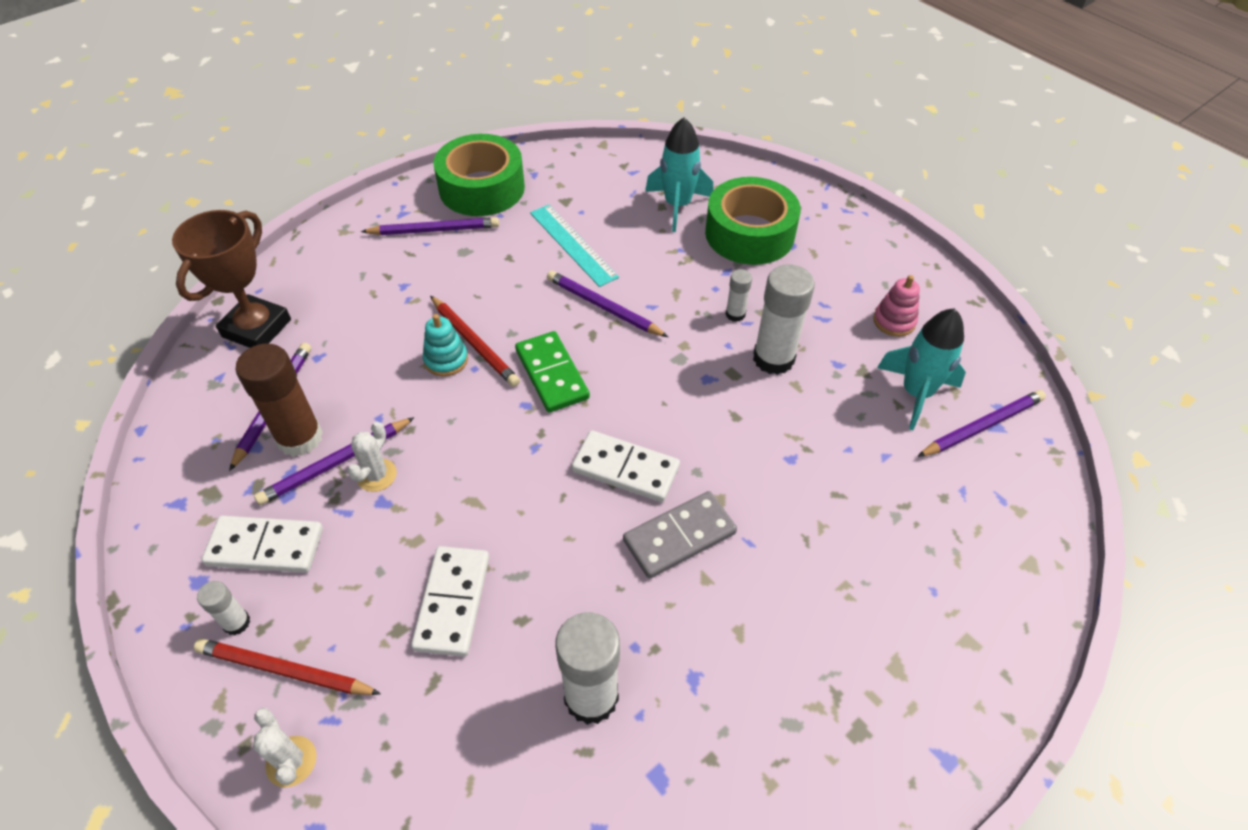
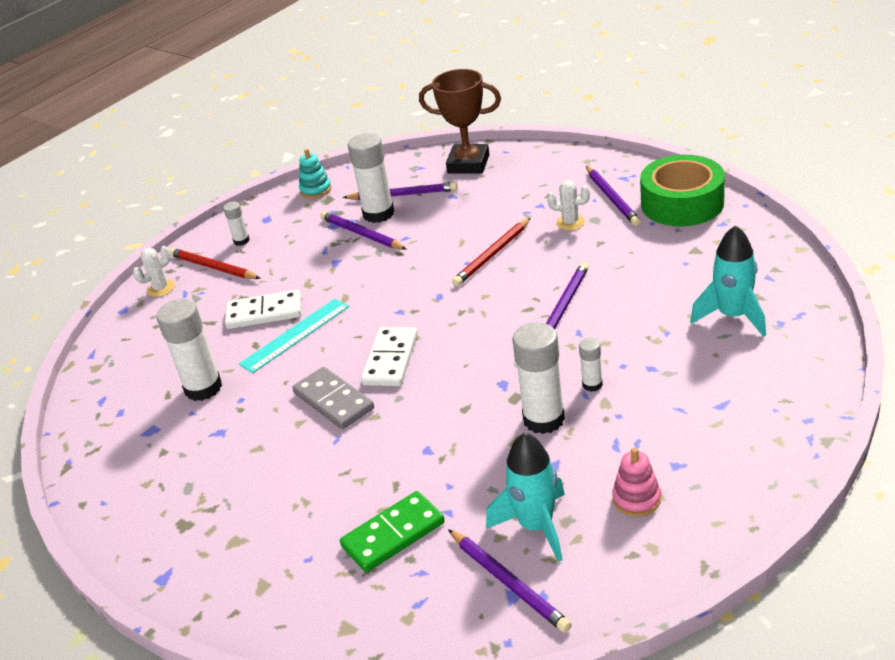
camera: 85 degrees right, 15 degrees down
(265, 546) = (293, 232): white domino -> none
(285, 670) = (213, 267): red pencil -> red pencil turned 60 degrees counterclockwise
(300, 438) = (378, 214): brown glue stick -> white glue stick
(376, 475) = (356, 252): white cactus -> white cactus (570, 222)
(446, 360) = (470, 247): turquoise stacking toy -> turquoise stacking toy (315, 190)
(551, 374) = (474, 299): green domino -> green domino (393, 534)
(573, 244) = (636, 270): turquoise ruler -> turquoise ruler (295, 335)
(749, 234) = (719, 372): green tape -> none

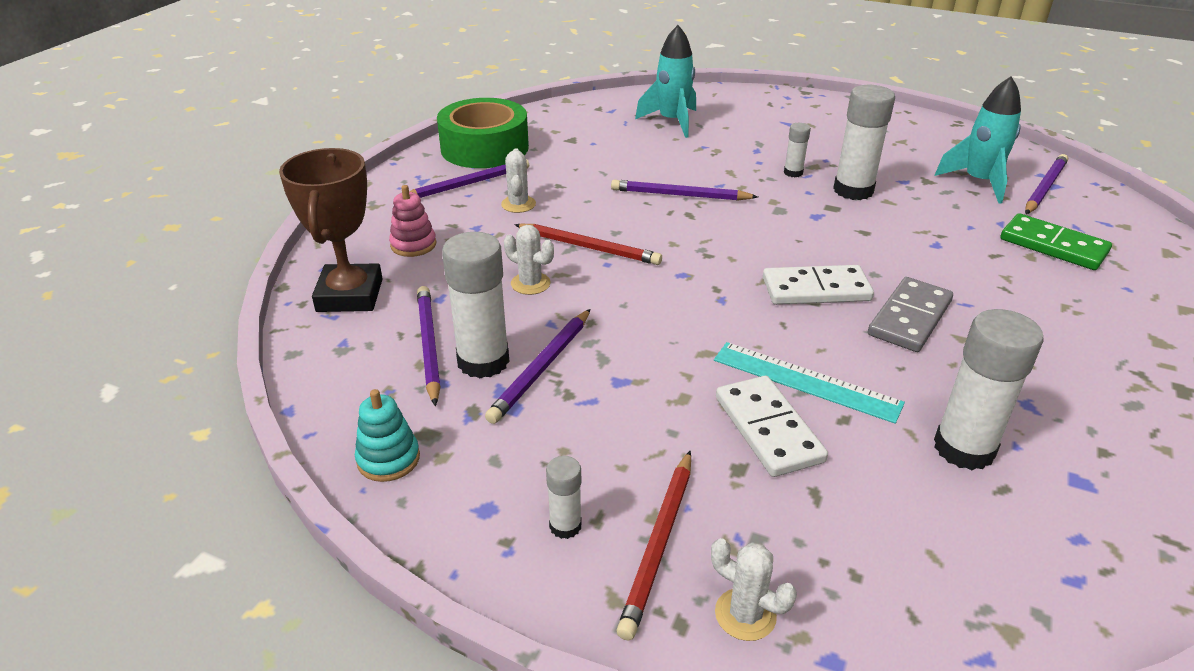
camera: 110 degrees left, 0 degrees up
(454, 229) = (530, 283): none -> white cactus
(636, 499) = (915, 147): pink stacking toy -> pink stacking toy (413, 245)

